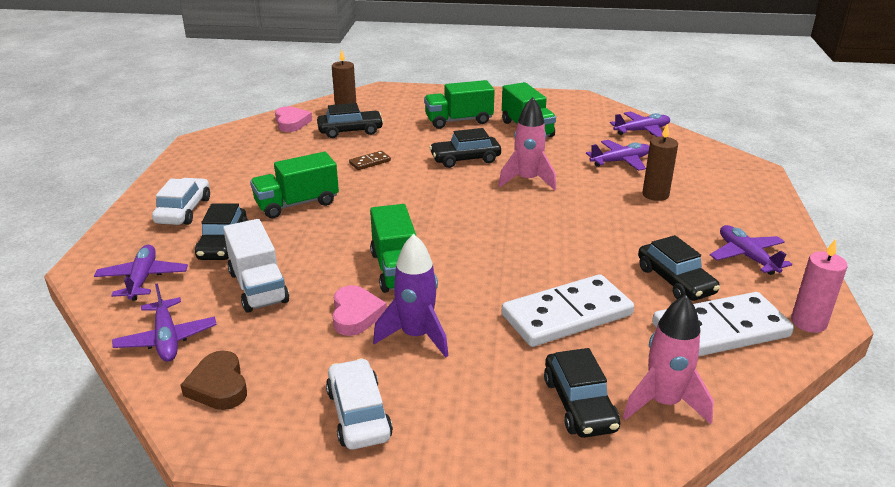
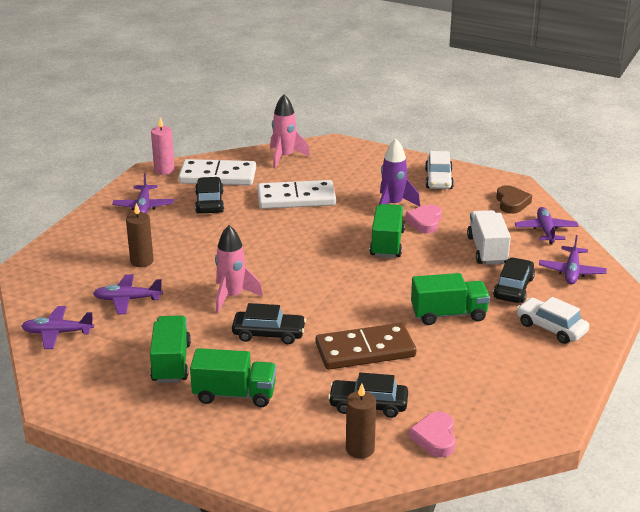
camera: 160 degrees left, 0 degrees up
(184, 210) = (551, 328): white car -> white car turned 105 degrees clockwise
(370, 162) = (365, 350): brown domino -> brown domino, size x2.33
(579, 404) = (326, 164): black car -> none

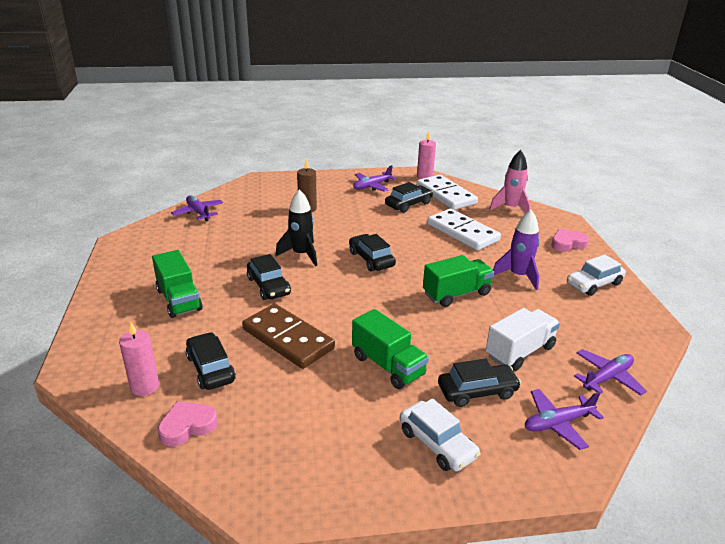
camera: 55 degrees right, 0 degrees up
(127, 300) = (257, 220): purple plane -> none
(171, 363) = (198, 261): green truck -> none
(232, 297) = (301, 254): pink rocket -> black rocket
(286, 262) = (371, 259): none -> black car
(360, 449) = (145, 386): brown candle -> pink candle
(425, 222) = (516, 301): pink heart -> pink heart (567, 243)
(512, 203) = (622, 338): brown heart -> none
(551, 328) = (437, 444): white car -> white car turned 135 degrees clockwise

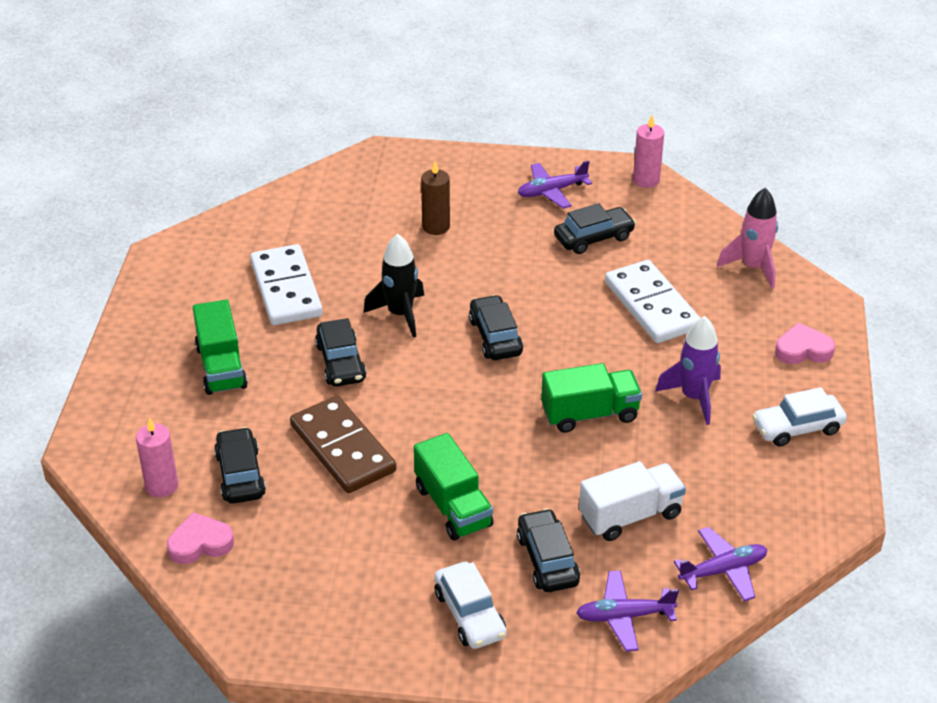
camera: 15 degrees right, 10 degrees up
(198, 213) = (276, 214): purple plane -> none
(446, 195) = (662, 225): white domino -> white domino (286, 289)
(477, 391) = (547, 560): black car -> black car turned 105 degrees counterclockwise

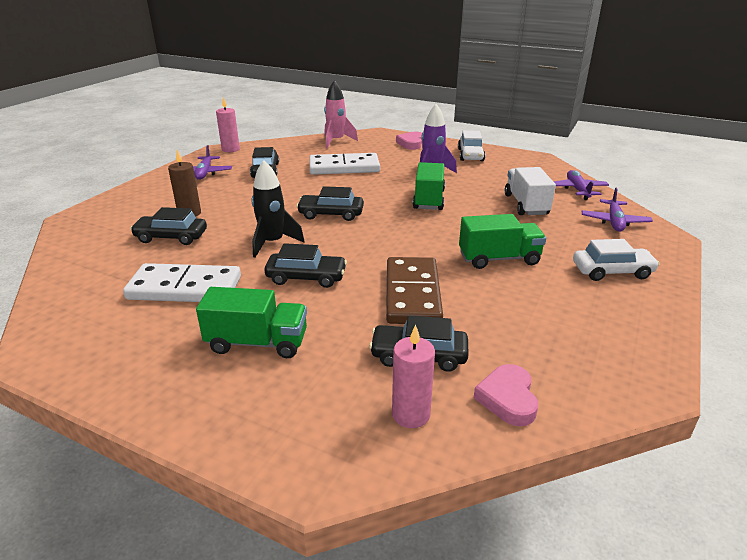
camera: 70 degrees left, 10 degrees down
(343, 448) = (412, 294): brown domino -> brown domino turned 75 degrees counterclockwise
(547, 560) = (560, 235): black car -> black car (171, 237)

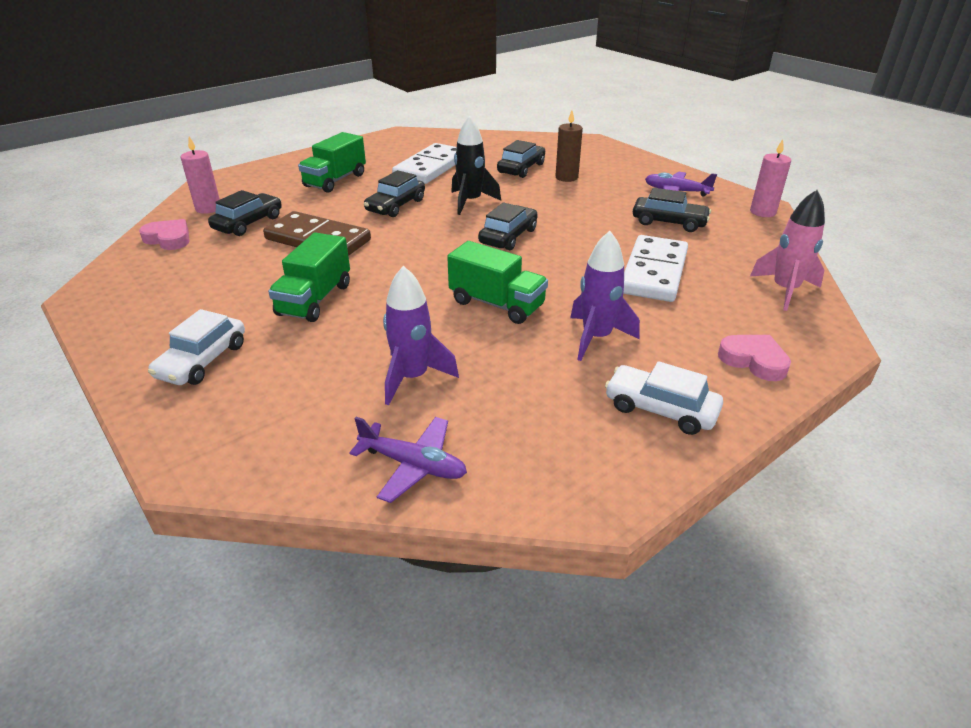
camera: 115 degrees right, 5 degrees up
(526, 205) = (412, 377): white truck -> purple rocket
(614, 222) = (283, 438): purple plane -> none

